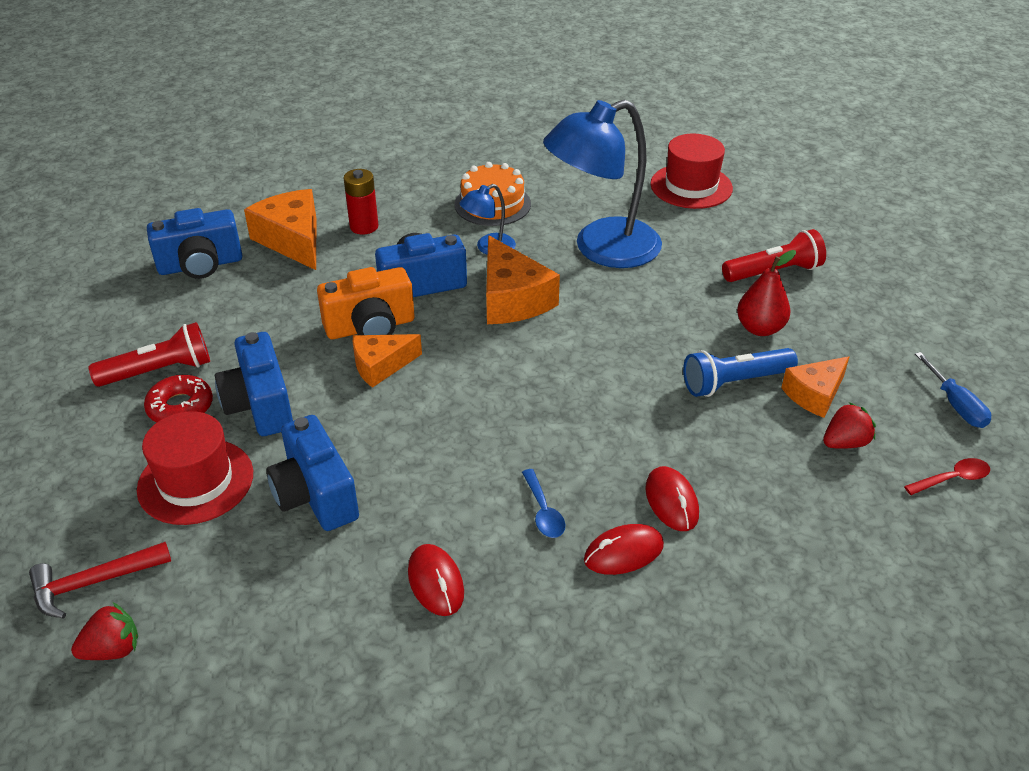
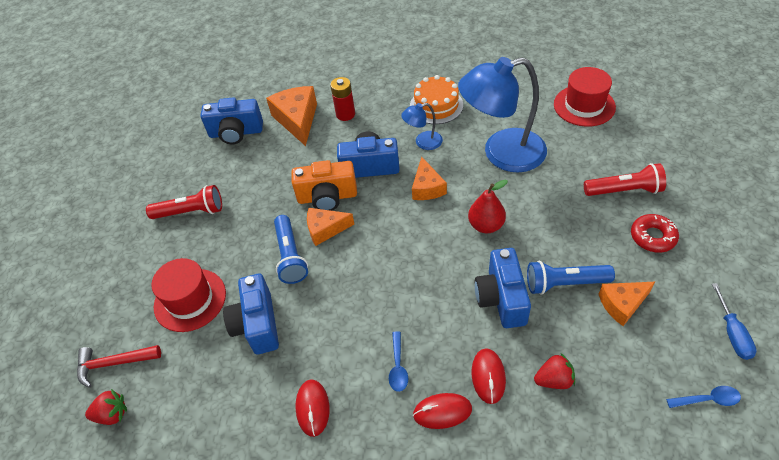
camera: 20 degrees right, 10 degrees up
(180, 407) = (196, 241): red donut -> red donut (653, 237)
(260, 405) = (243, 248): blue camera -> blue camera (501, 298)
(338, 405) = (290, 256): none -> blue flashlight
(512, 299) = (427, 187): orange cheese -> orange cheese, size x0.64
(760, 328) = (598, 239): red pear -> red pear (486, 225)
(845, 443) = (632, 351): red strawberry -> red strawberry (554, 379)
(952, 479) = (708, 399): red spoon -> blue spoon

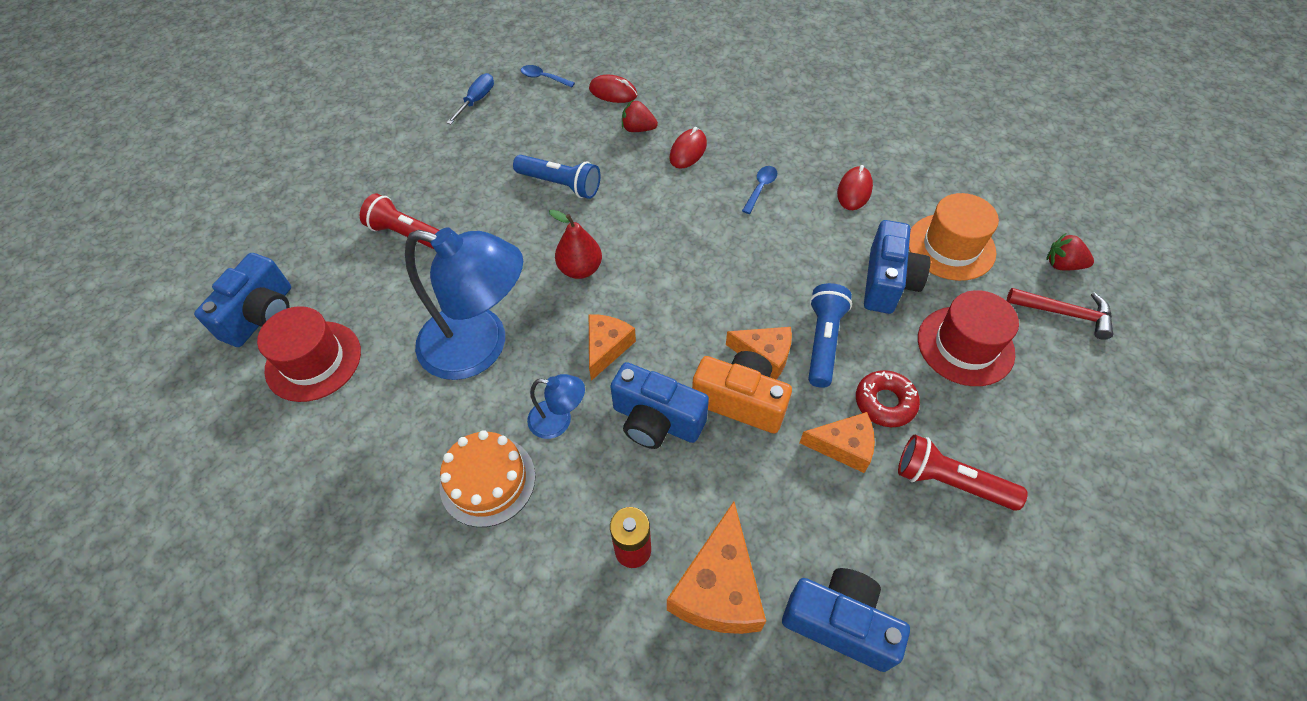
camera: 155 degrees left, 5 degrees up
(211, 386) = (951, 247): none -> orange hat
(442, 412) = (743, 145): red mouse -> red mouse (613, 92)
(501, 298) = (627, 198): blue camera -> blue camera (262, 315)
(622, 304) = (531, 150): orange cheese -> orange cheese (843, 446)
(653, 237) = (442, 184): red donut -> red donut (885, 402)

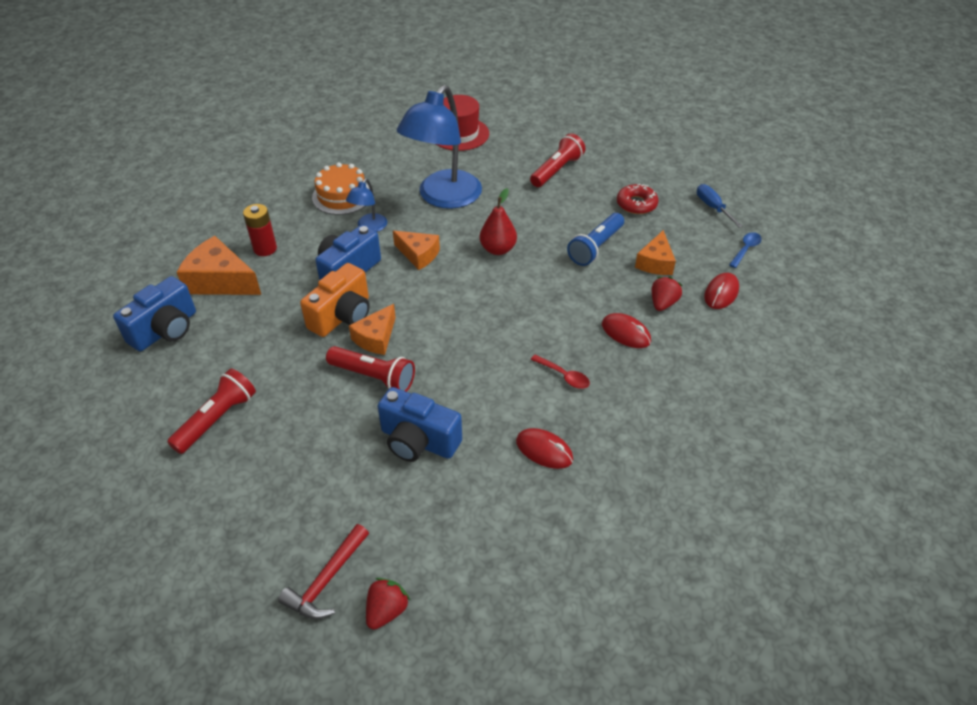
camera: 100 degrees right, 10 degrees down
(262, 315) = (503, 115): blue camera -> none
(476, 101) = (713, 208): blue screwdriver -> blue screwdriver turned 150 degrees counterclockwise
(760, 188) = (564, 376): blue spoon -> red spoon
(823, 341) = (374, 377): blue flashlight -> red flashlight
(843, 446) = (278, 364): orange cheese -> orange cheese (655, 262)
(885, 402) = (300, 400): red donut -> red donut (636, 204)
(951, 247) = (444, 510): orange hat -> none
(965, 345) = (327, 477): red hat -> none

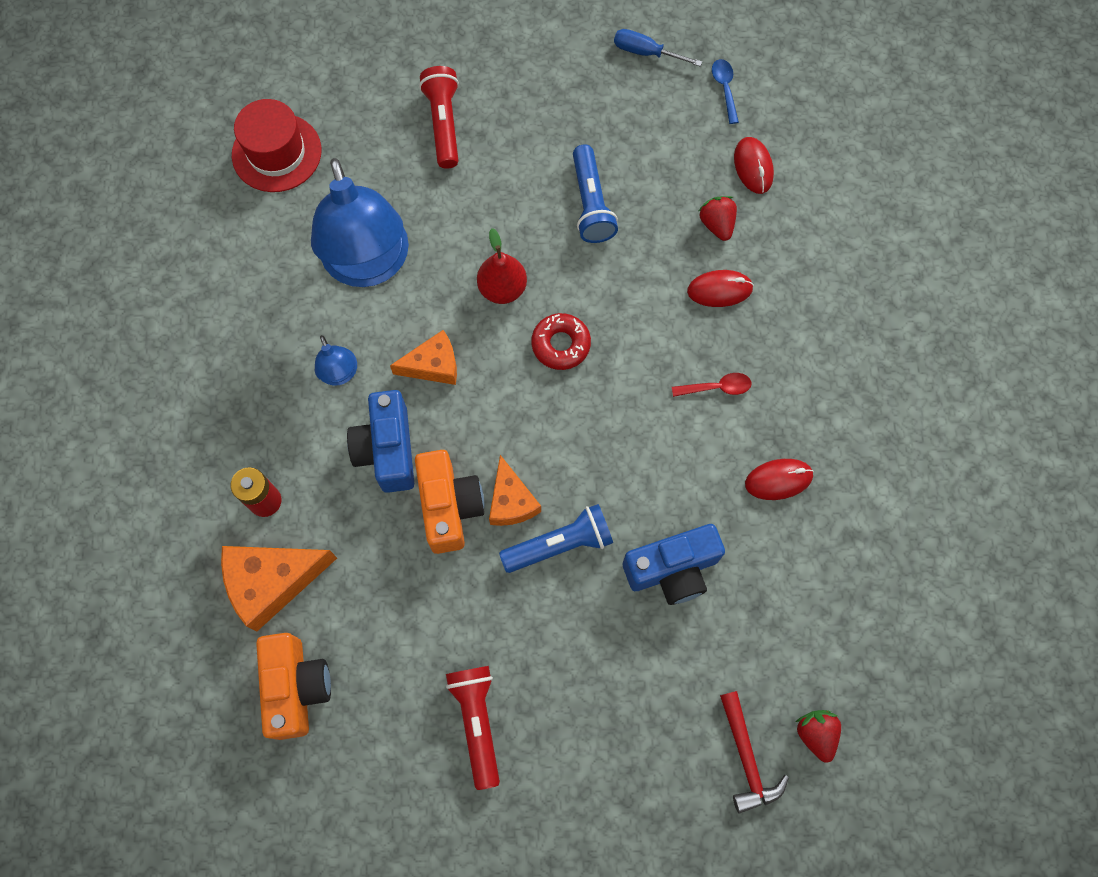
camera: 45 degrees left, 25 degrees up
(165, 330) = (297, 687): blue camera -> orange camera
(342, 196) = (257, 358): orange cake -> none
(374, 377) = (560, 544): red flashlight -> blue flashlight
(636, 204) = (571, 108): red donut -> red donut (561, 344)
(655, 262) = (663, 176): orange cheese -> none

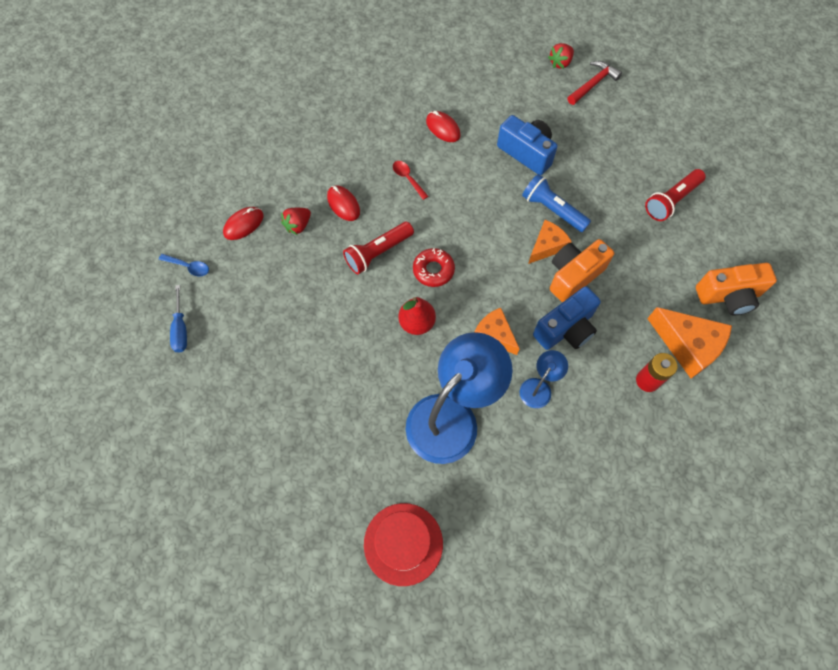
camera: 120 degrees left, 5 degrees down
(297, 687) = (728, 296): orange camera -> orange camera turned 150 degrees counterclockwise
(444, 124) = (311, 433): red flashlight -> red flashlight (378, 253)
(591, 204) = (323, 303): blue flashlight -> none
(724, 88) = (188, 267): blue spoon -> blue spoon turned 120 degrees counterclockwise

